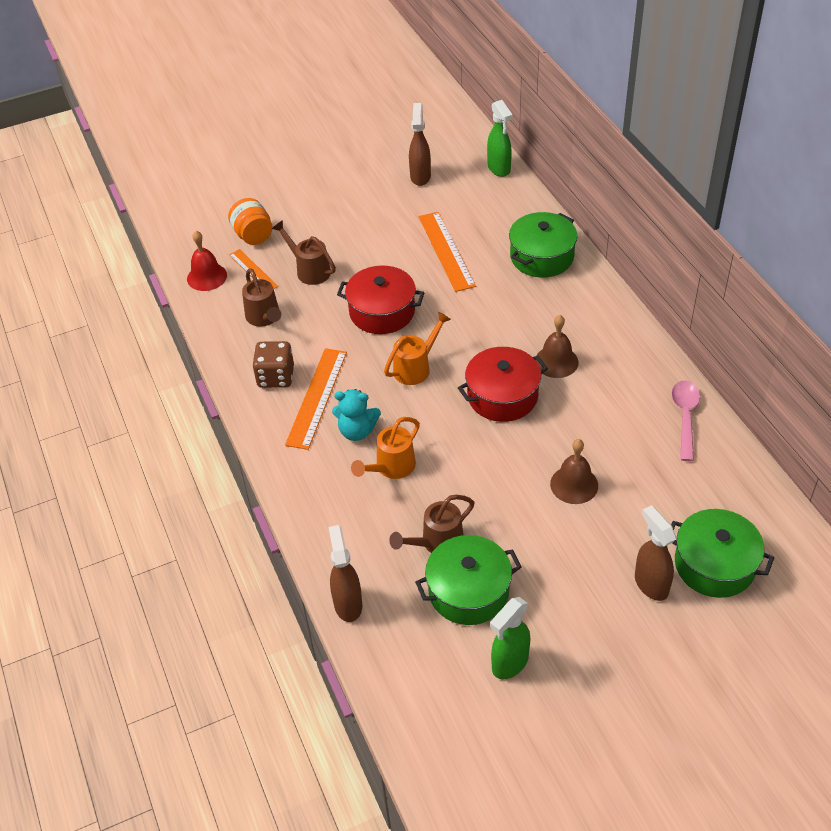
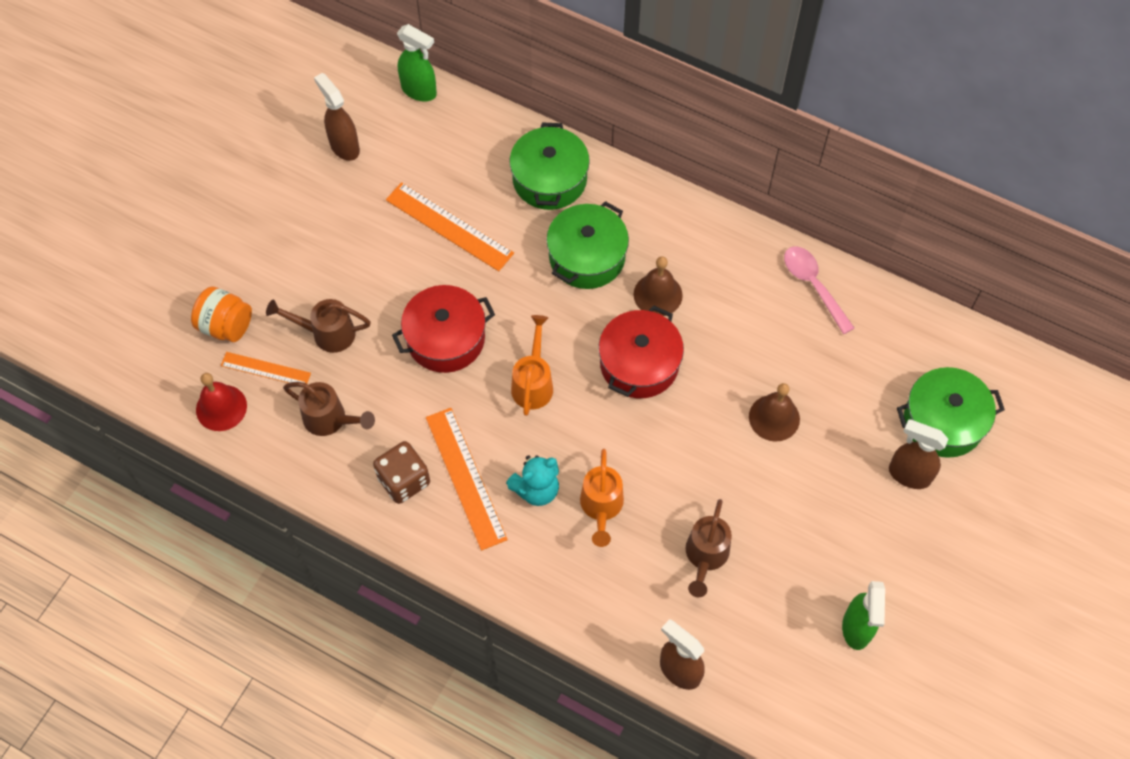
camera: 40 degrees left, 15 degrees up
(468, 591) = (770, 585): green pot -> green pot (587, 257)

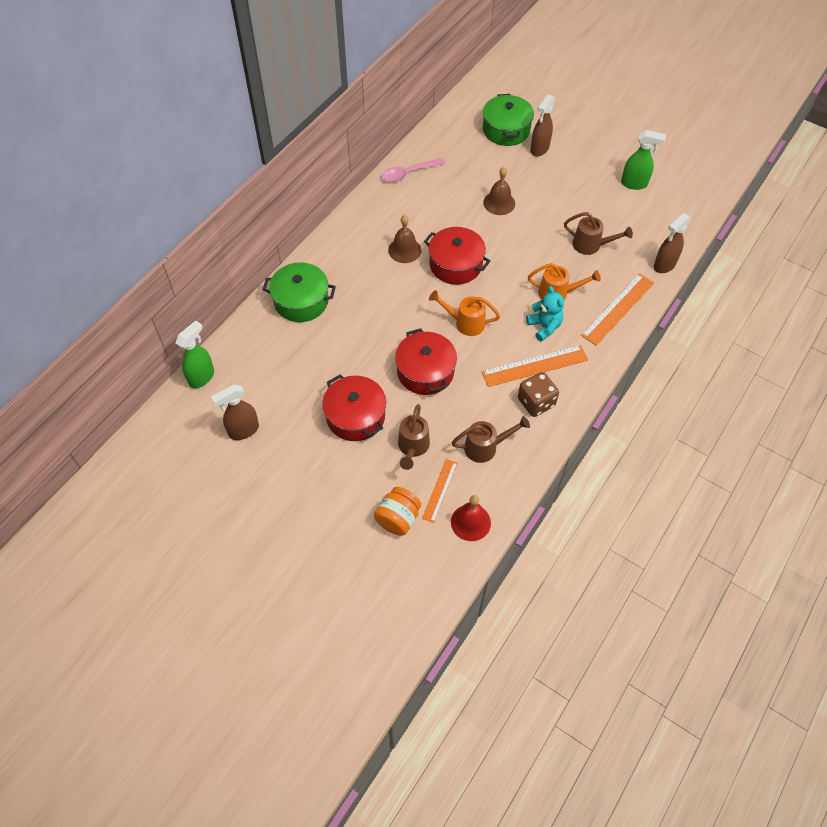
camera: 85 degrees left, 5 degrees down
(330, 419) = (485, 447): brown watering can -> brown watering can turned 45 degrees clockwise
(370, 264) = (355, 416): none -> red pot
(449, 226) = (331, 364): orange ruler -> orange ruler (618, 309)
(587, 257) = (369, 285): green pot -> none

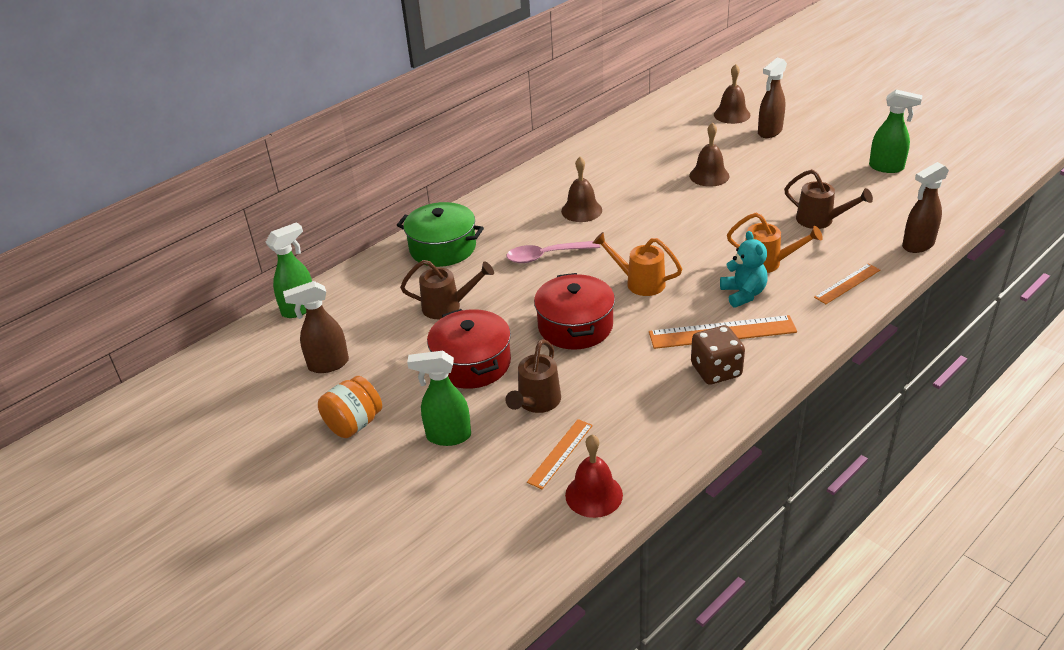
camera: 15 degrees right, 20 degrees down
(355, 486) = (448, 436): none -> green spray bottle
(398, 519) = (494, 479): orange jar -> orange jar (354, 424)
(408, 173) = (604, 145): pink spoon -> pink spoon (546, 256)
(455, 264) = (641, 227): red pot -> none
(485, 447) = (635, 412): brown watering can -> brown watering can (447, 306)
(506, 130) = (732, 114): green pot -> brown bell
(618, 309) = (847, 284): orange ruler -> orange ruler, size x0.60

